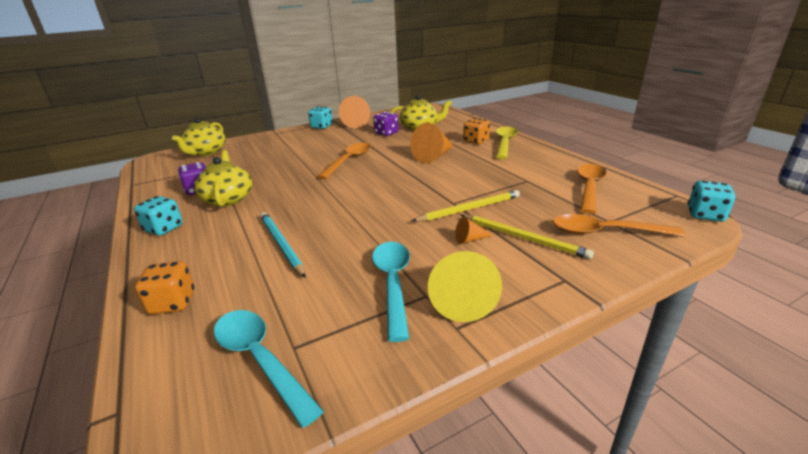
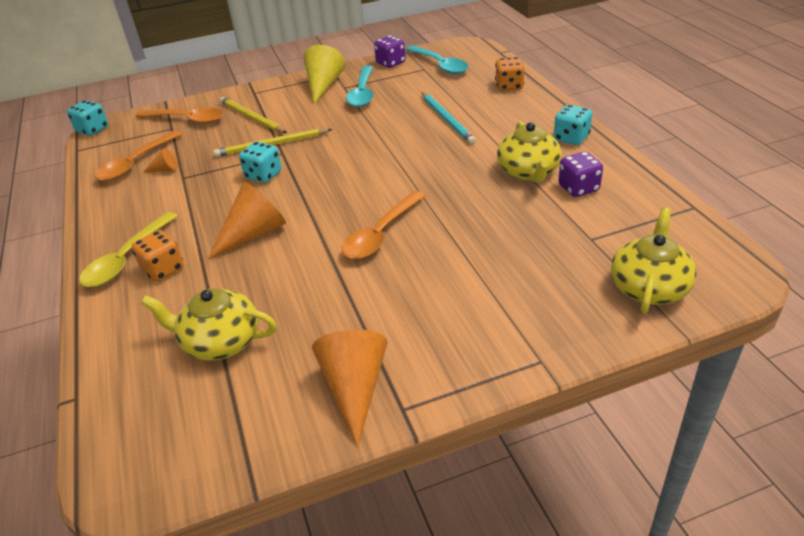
camera: 170 degrees left, 10 degrees up
(321, 126) = (435, 380): turquoise dice -> turquoise dice (263, 175)
(386, 133) = (297, 321): purple dice -> purple dice (390, 63)
(470, 239) = (292, 118): orange cone -> orange cone (165, 169)

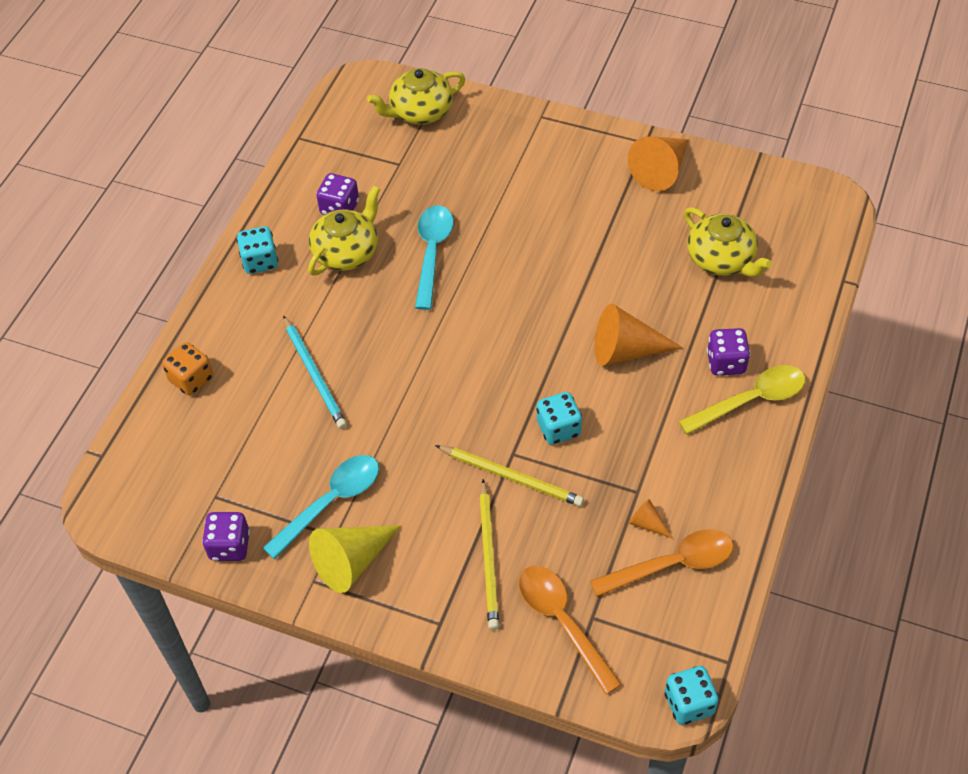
camera: 140 degrees left, 15 degrees up
(163, 269) = (726, 363): orange dice -> purple dice
(381, 234) = (529, 274): orange spoon -> none
(440, 65) = (190, 488): turquoise spoon -> turquoise spoon (432, 253)
(447, 119) = (314, 375): turquoise pencil -> turquoise pencil turned 135 degrees clockwise

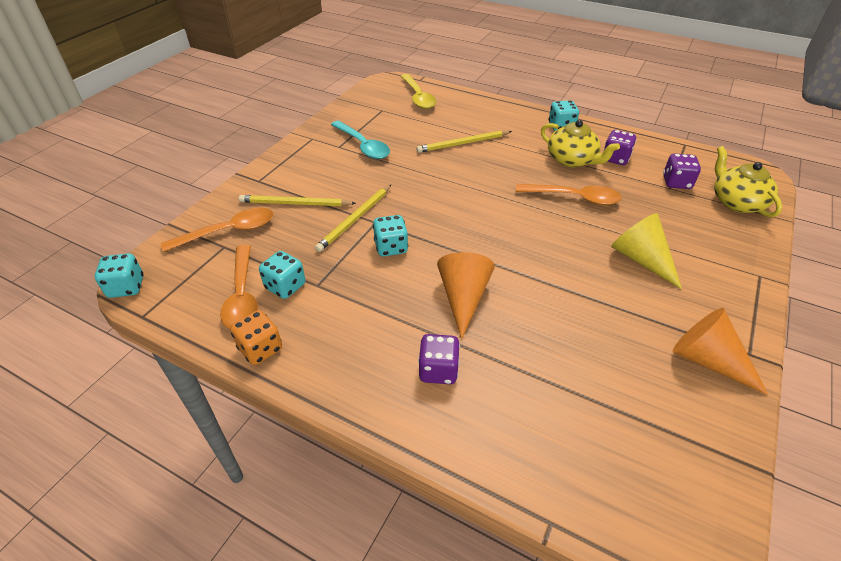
camera: 95 degrees right, 10 degrees down
(191, 379) = (466, 103): orange dice -> orange dice (260, 349)
(229, 546) = (347, 113): purple dice -> purple dice (676, 182)
(314, 375) = (463, 143): turquoise pencil -> yellow pencil
(352, 561) = (318, 151): yellow cone -> yellow cone (641, 259)
(432, 253) = (573, 198): turquoise spoon -> orange spoon
(647, 523) = (285, 286): orange cone -> turquoise dice
(721, 259) = (579, 393): yellow teapot -> none
(750, 400) = (388, 382): yellow spoon -> yellow spoon (418, 97)

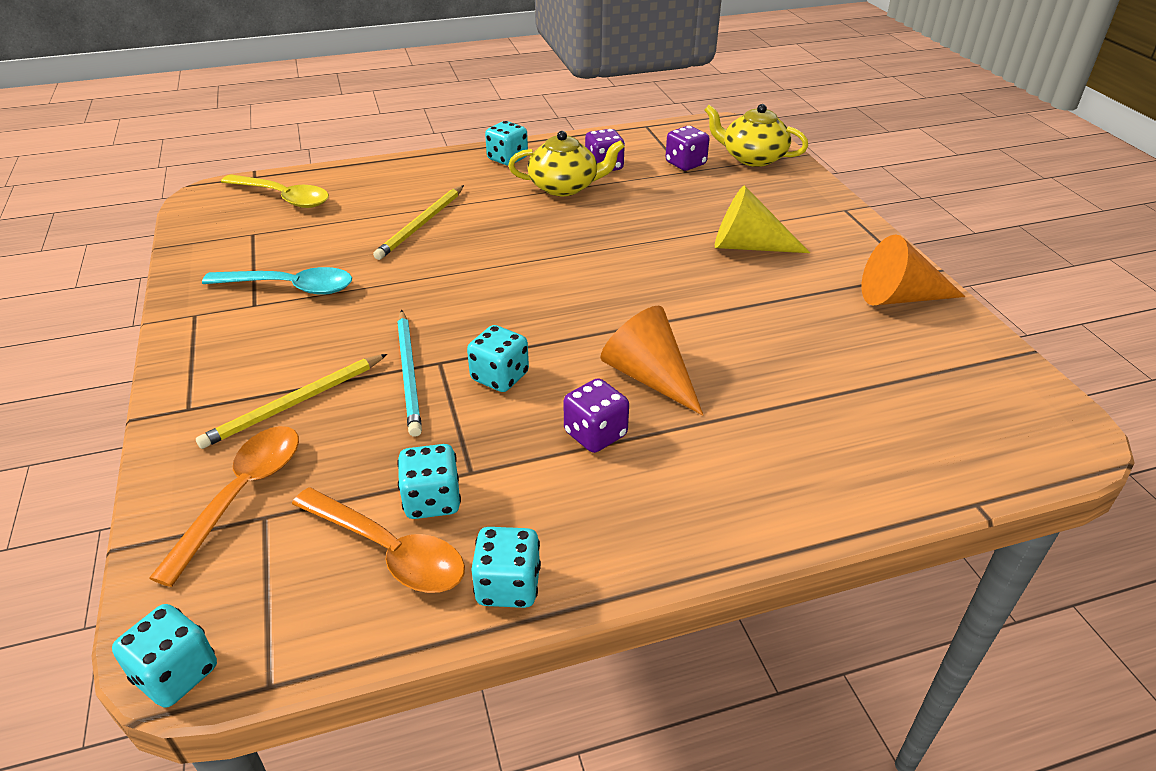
camera: 45 degrees left, 5 degrees down
(260, 349) = (508, 586): orange dice -> turquoise dice
(355, 219) = (409, 374): yellow pencil -> turquoise pencil
(438, 370) = (724, 458): purple dice -> purple dice (595, 434)
(573, 198) = (617, 222): orange spoon -> none

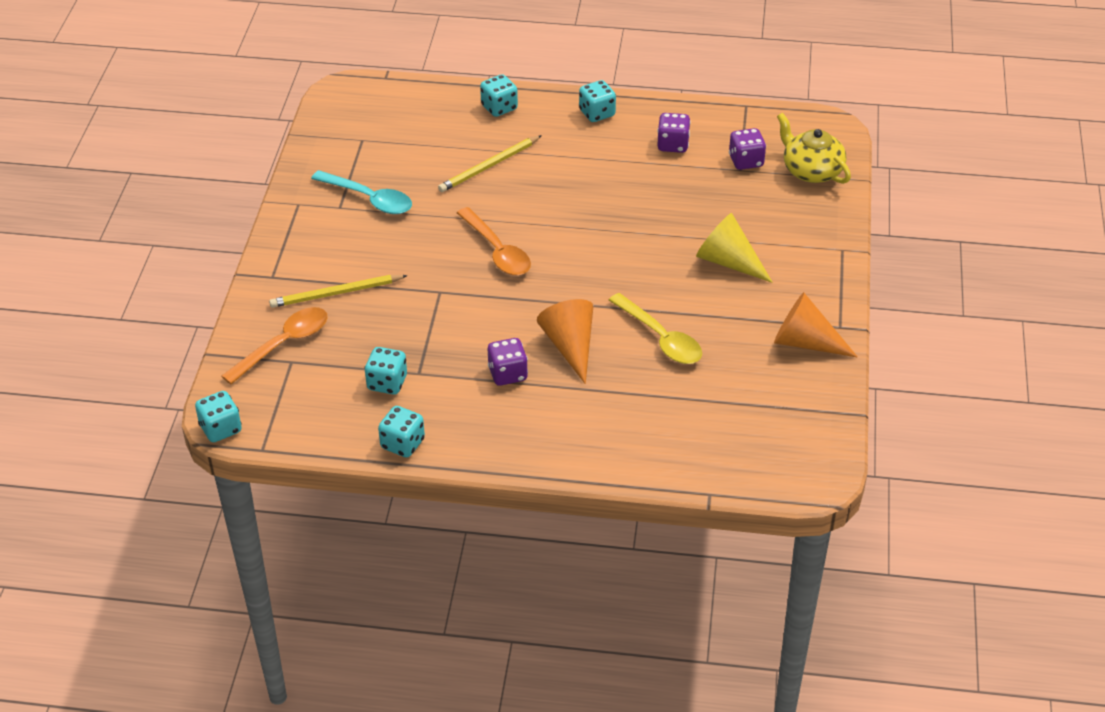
camera: 25 degrees right, 5 degrees up
(283, 197) = (398, 108): yellow spoon -> yellow spoon (660, 338)
(388, 550) = (349, 403): orange spoon -> orange spoon (497, 251)
(409, 374) = (415, 294): turquoise pencil -> none
(500, 377) = (472, 315): turquoise dice -> turquoise dice (499, 108)
(564, 187) = (624, 158): yellow teapot -> none

